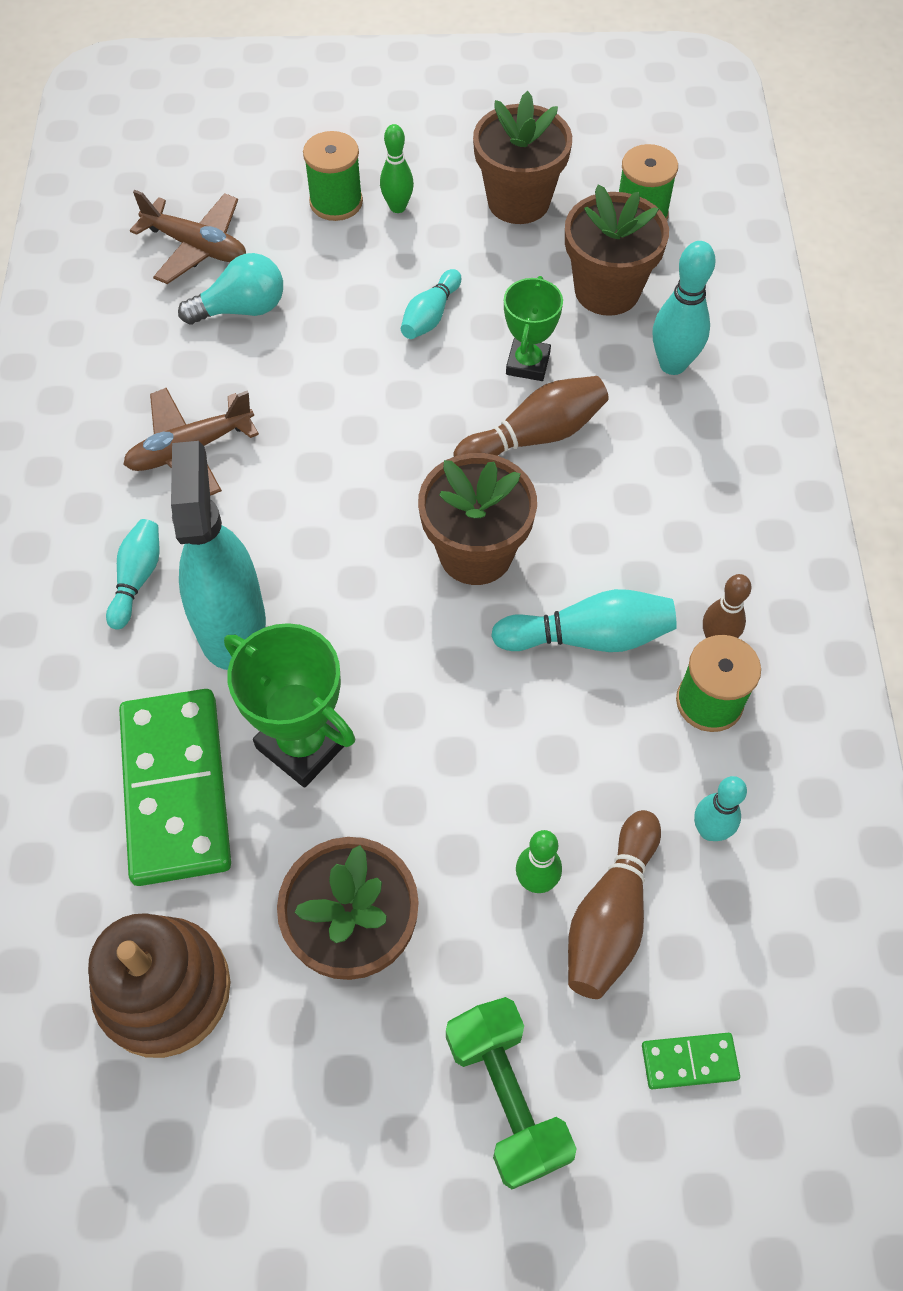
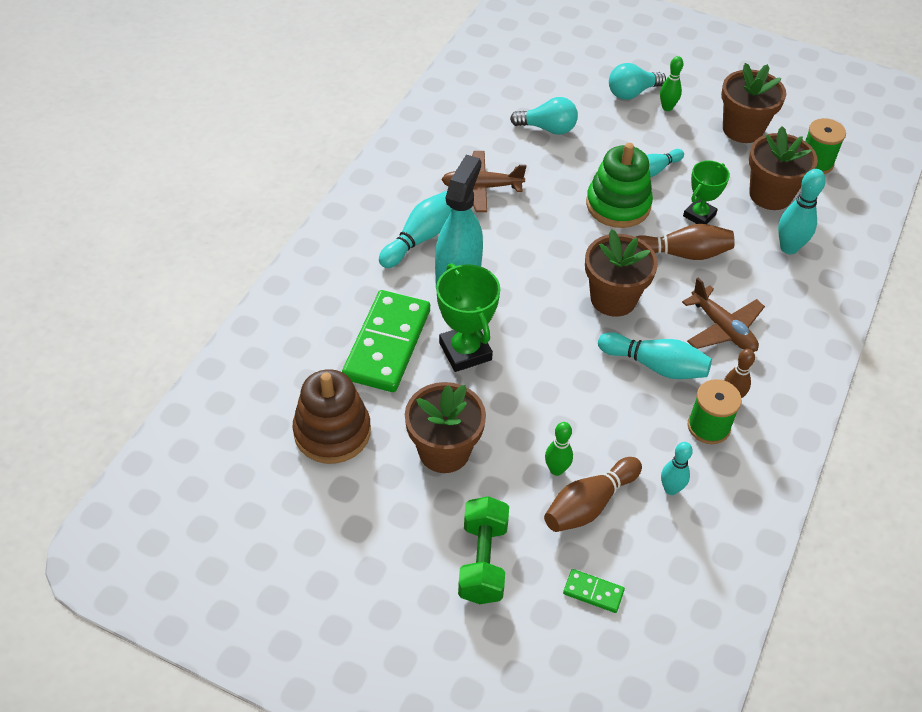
camera: 25 degrees right, 10 degrees down
(137, 579) = (419, 238): turquoise bowling pin -> turquoise bowling pin, size x1.52
(197, 247) = (539, 88): brown plane -> brown plane (723, 329)
(336, 202) = (632, 93): green spool -> turquoise light bulb
(406, 395) = (618, 205): none -> green stacking toy

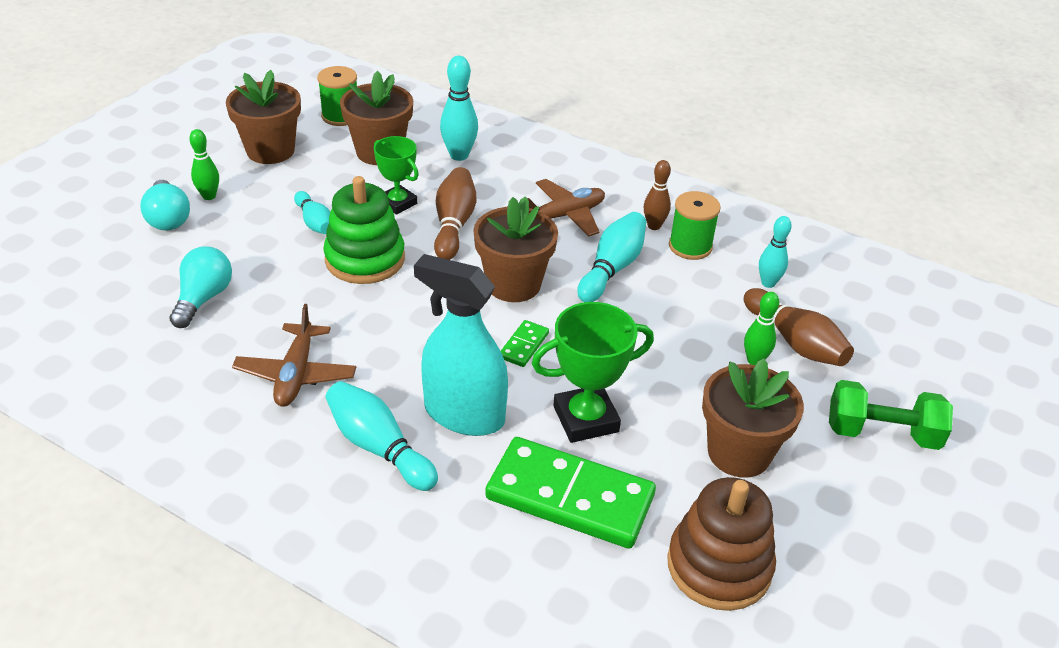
camera: 85 degrees left, 10 degrees down
(593, 592) = (898, 353): green domino -> green domino (524, 345)

